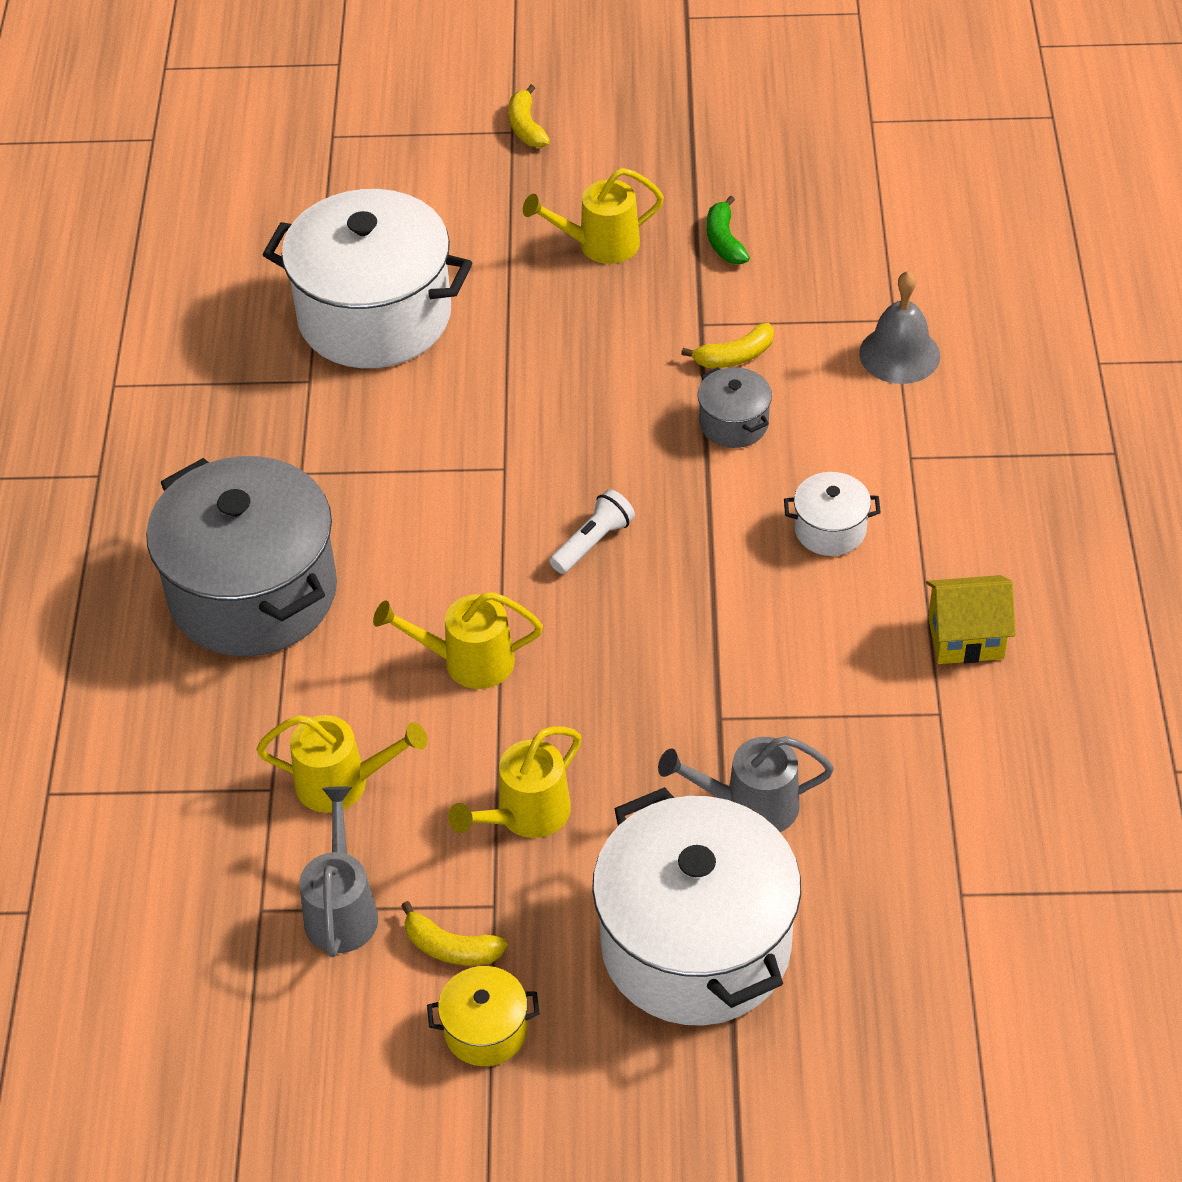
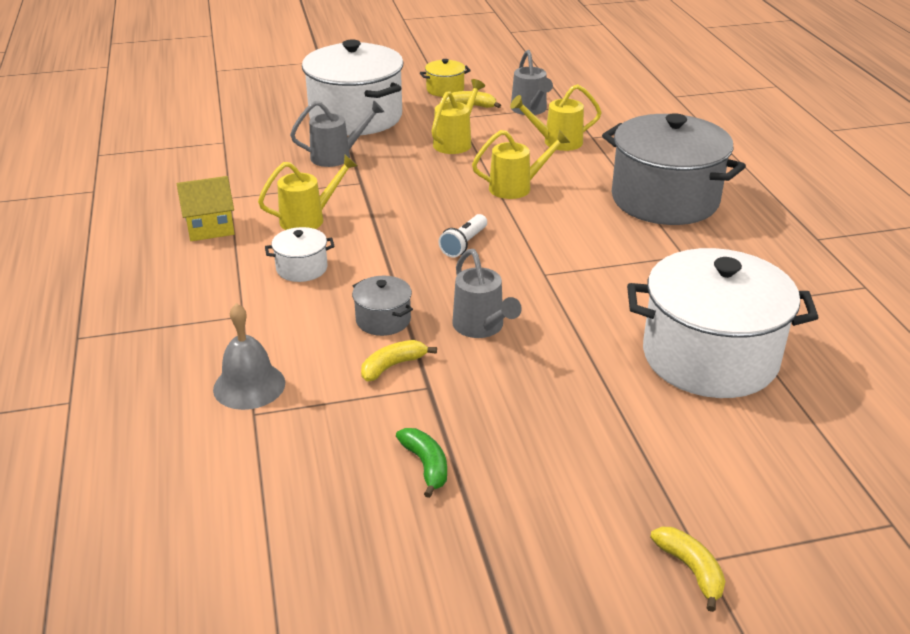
camera: 165 degrees right, 15 degrees down
(599, 245) = (547, 444): yellow watering can -> yellow watering can (309, 219)
(616, 394) = (481, 327): none -> grey watering can

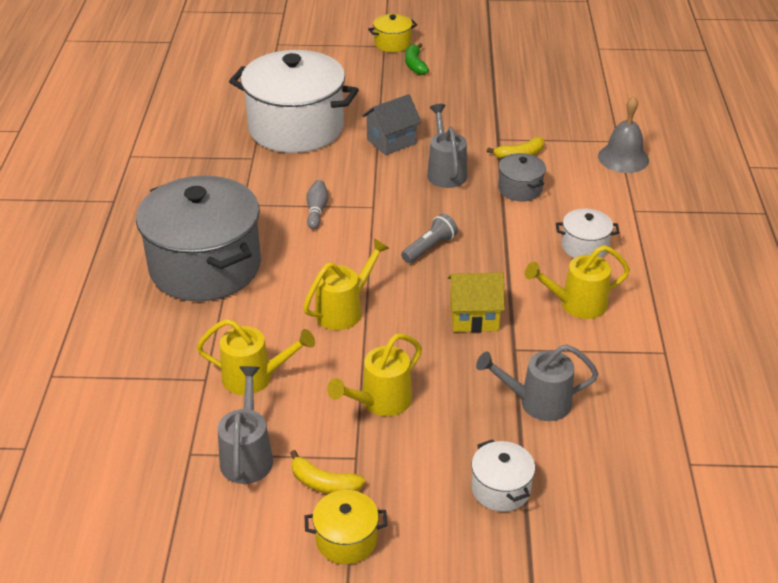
camera: 165 degrees left, 5 degrees up
(210, 228) = (679, 309): yellow house -> yellow house (474, 317)
(356, 117) = (501, 489): white pot -> white pot, size x0.43
(426, 465) = (512, 100): green banana -> green banana (415, 65)
(464, 244) = (429, 248): white flashlight -> grey flashlight
(516, 187) = (344, 310): yellow watering can -> yellow watering can turned 135 degrees clockwise
(571, 358) = (391, 141): none -> grey house
(602, 261) = (316, 210): none -> grey bowling pin
(691, 570) = (392, 44): yellow banana -> yellow pot

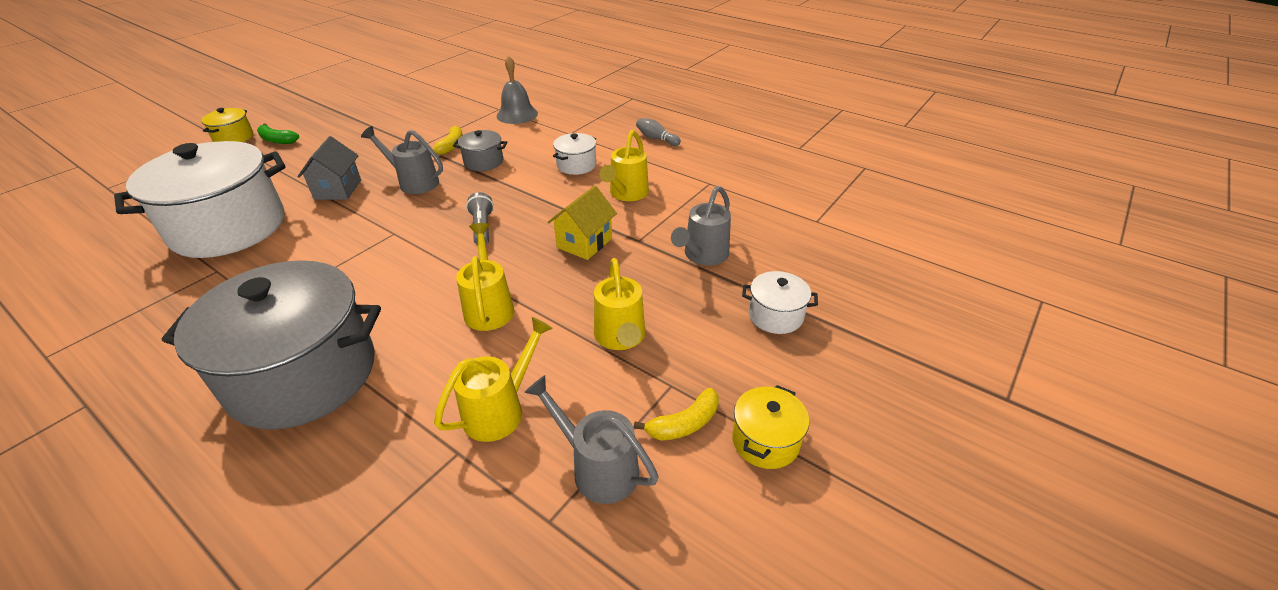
camera: 55 degrees left, 0 degrees up
(316, 210) = (348, 265): grey bowling pin -> grey bowling pin (656, 139)

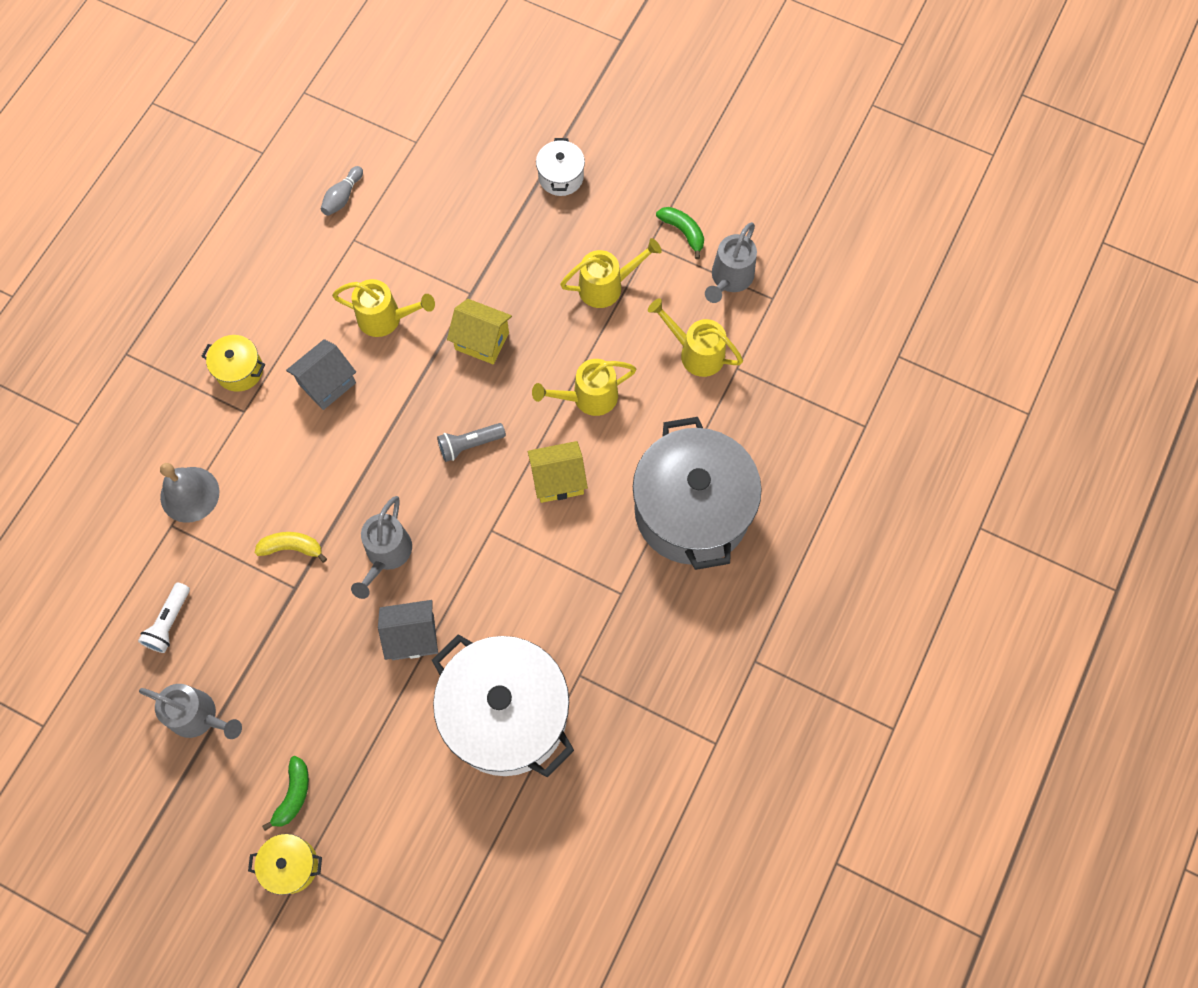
camera: 100 degrees left, 30 degrees up
(412, 277) = (558, 480): none -> yellow house
(433, 107) = (169, 622): none -> white flashlight
(483, 162) = (329, 492): grey pot -> none
(576, 165) = (327, 383): white pot -> grey house
(656, 139) = (251, 306): grey bowling pin -> grey bowling pin (343, 197)
(684, 424) = (683, 232): yellow banana -> green banana
(703, 255) = (487, 236): grey watering can -> grey watering can (199, 717)
(765, 441) = (687, 183): yellow pot -> yellow pot (239, 370)

